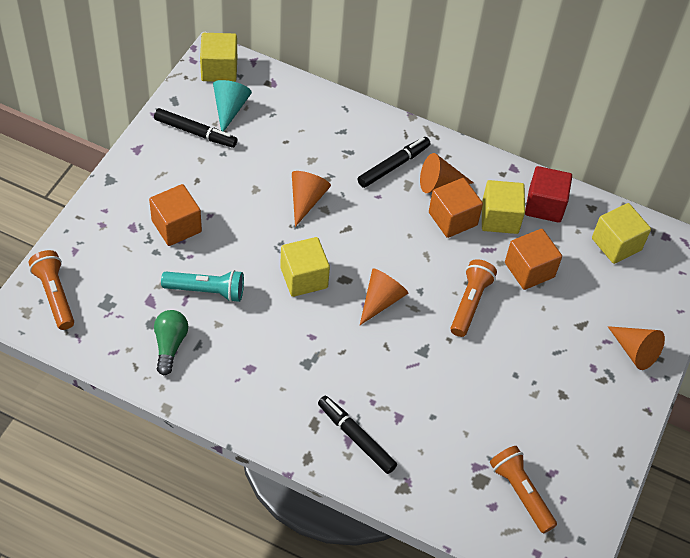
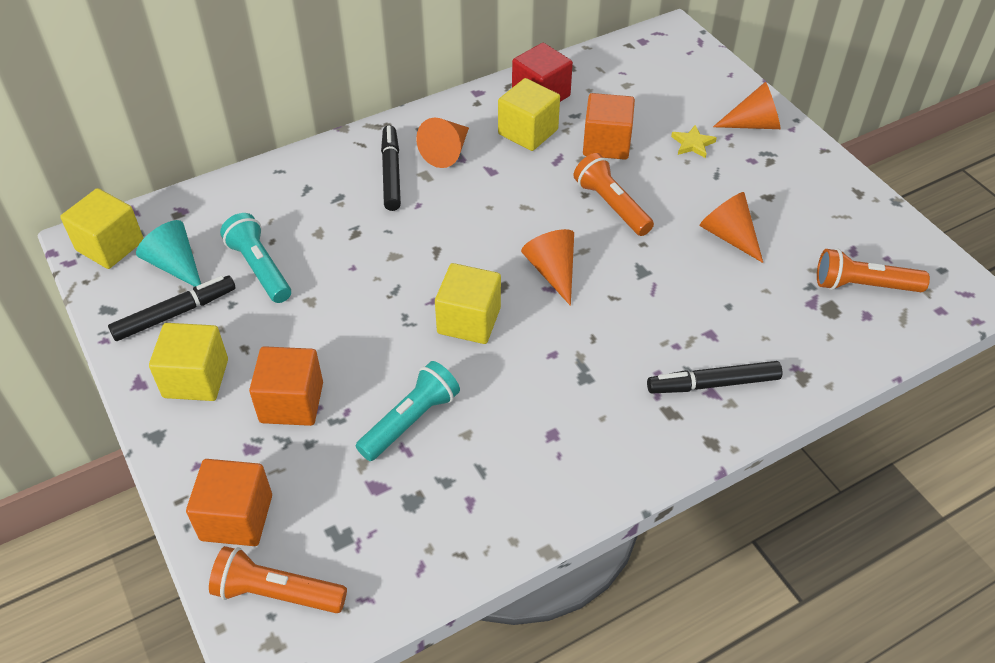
camera: 50 degrees left, 5 degrees down
(170, 345) = (458, 499): green light bulb -> none
(260, 149) = (260, 268): none -> turquoise flashlight
(306, 200) = (367, 264): orange cone -> orange cone (729, 236)
(452, 219) = (498, 165): orange cube -> orange cube (236, 517)
(577, 322) = (692, 144): none -> yellow star
(616, 244) = (625, 74): yellow cube -> yellow cube (196, 378)

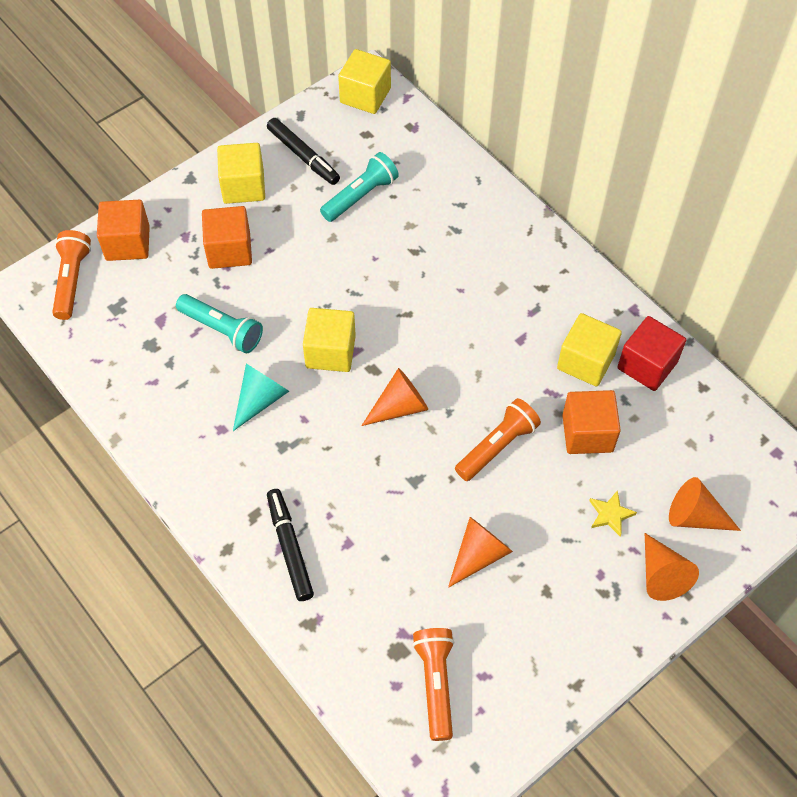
camera: 80 degrees right, 10 degrees up
(175, 265) = (353, 142): turquoise cone -> turquoise cone (260, 399)
(391, 173) = (496, 261): black marker -> none
(447, 152) = (537, 299): orange cone -> orange cone (695, 516)

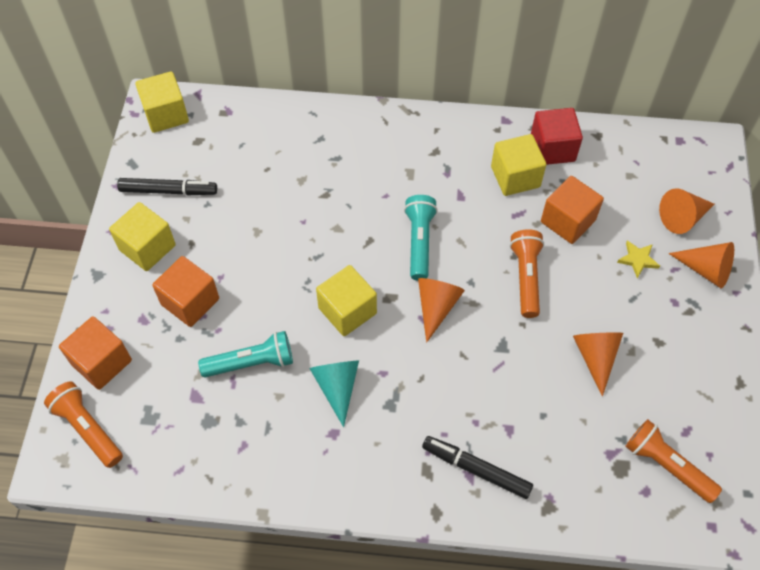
camera: 45 degrees left, 0 degrees up
(360, 196) = (244, 186): turquoise flashlight -> turquoise flashlight (419, 242)

